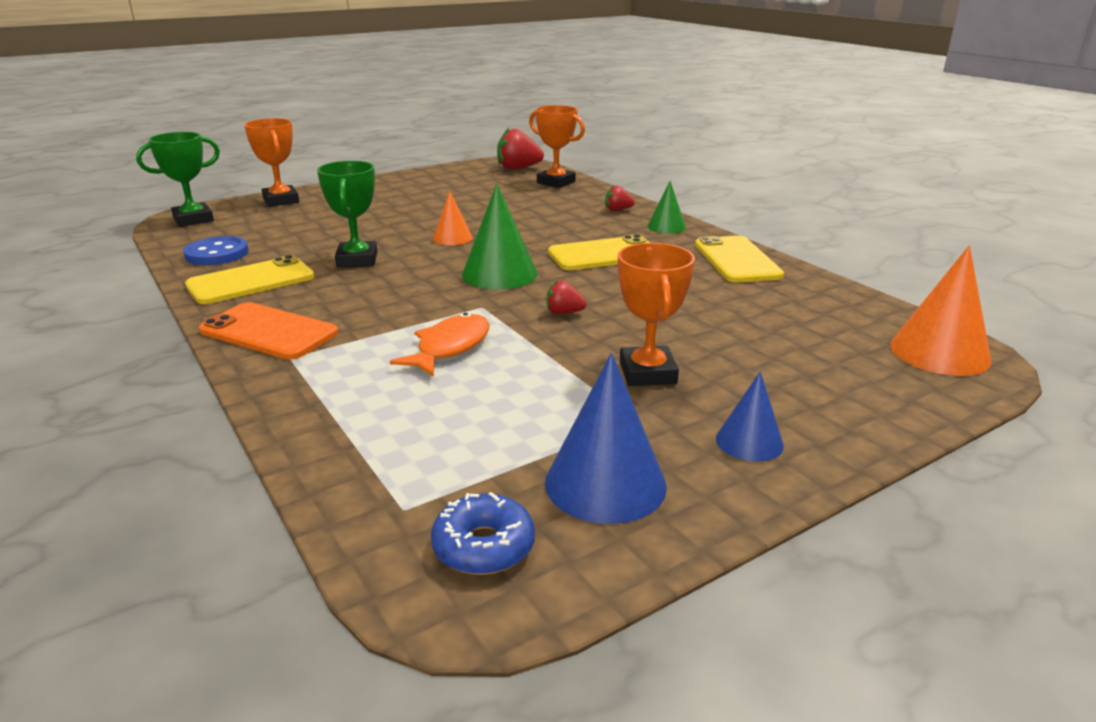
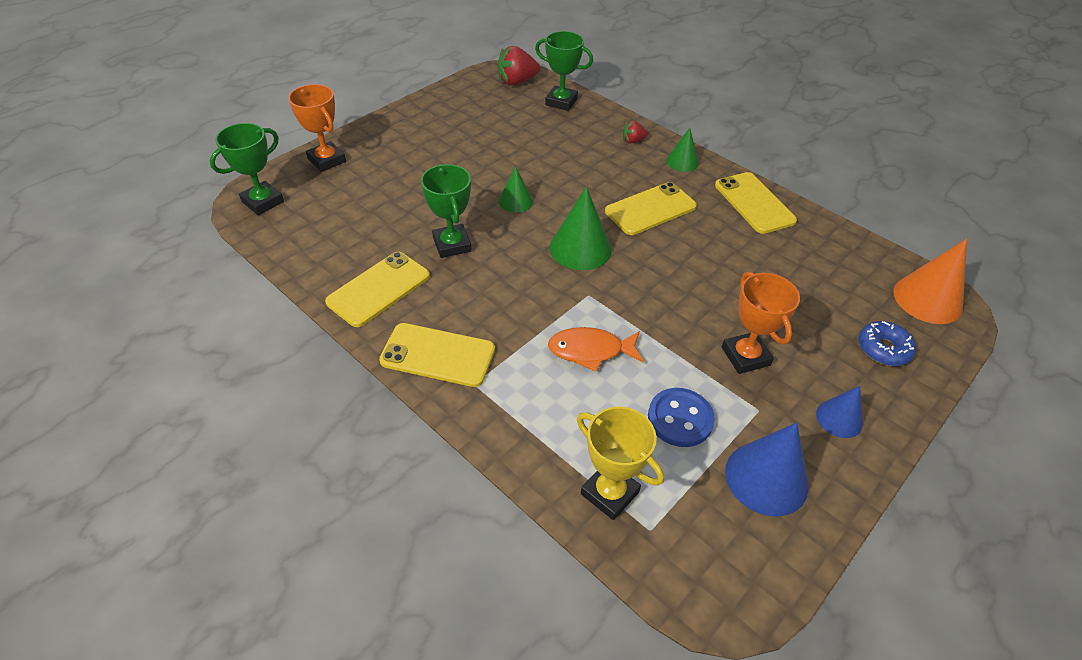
camera: 15 degrees left, 20 degrees up
(217, 254) = (321, 253): blue button -> blue button (680, 419)
(269, 332) = (438, 355): orange phone -> yellow phone
(376, 466) = (609, 493): none -> yellow trophy
(449, 347) = (590, 351): orange fish -> orange fish turned 105 degrees counterclockwise
(452, 238) = (515, 201): orange cone -> green cone
(483, 546) = (718, 552): blue donut -> blue donut (883, 349)
(556, 182) = (561, 102): orange trophy -> green trophy
(564, 313) = (654, 293): red strawberry -> none

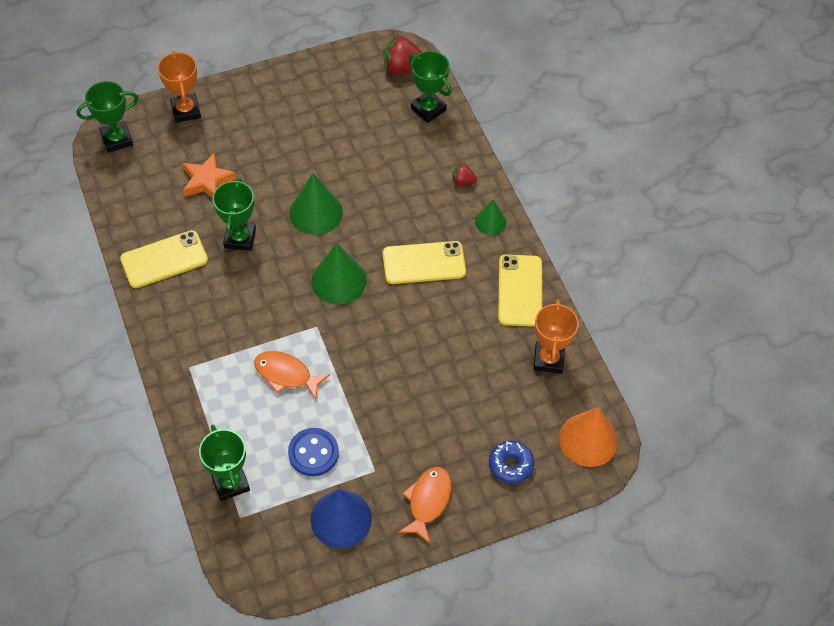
camera: 25 degrees right, 10 degrees up
(385, 208) = (207, 181): none -> orange star
(438, 355) = (177, 334): yellow phone -> none
(515, 201) = (316, 212): green cone -> green cone, size x1.69
(609, 493) = (230, 483): yellow trophy -> green trophy
(745, 356) = (398, 426): orange trophy -> orange trophy (548, 359)
(839, 418) = (428, 501): blue cone -> orange fish

